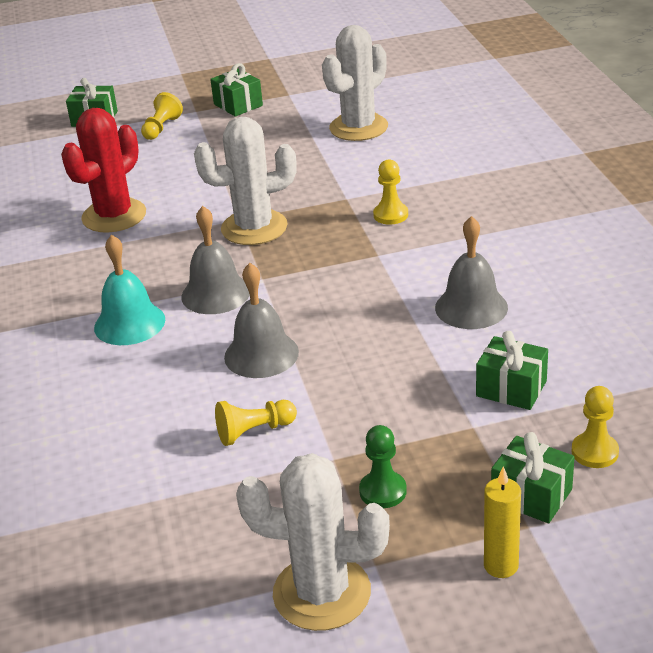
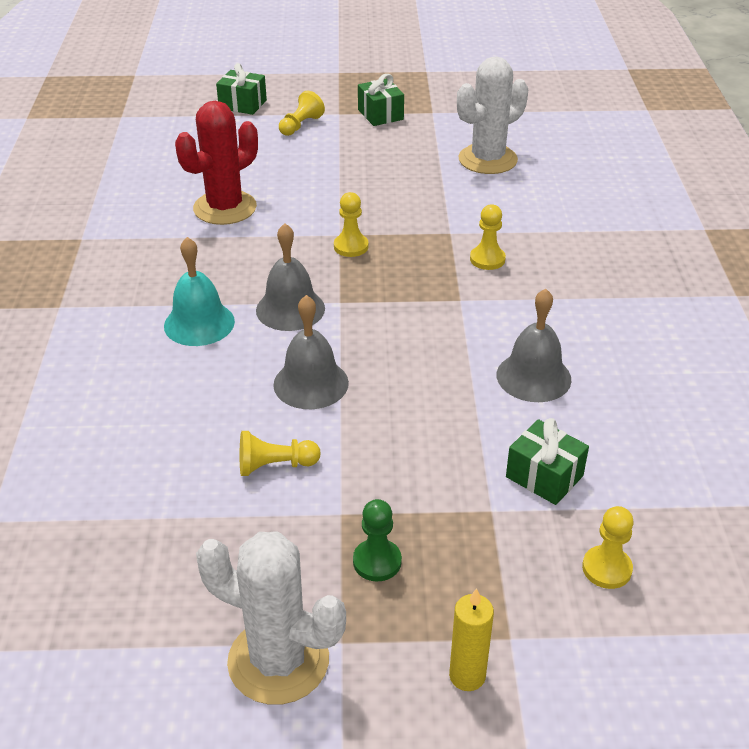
camera: 10 degrees right, 5 degrees up
(254, 228) = (351, 246): white cactus -> yellow pawn
(531, 495) = (525, 603): green gift -> none

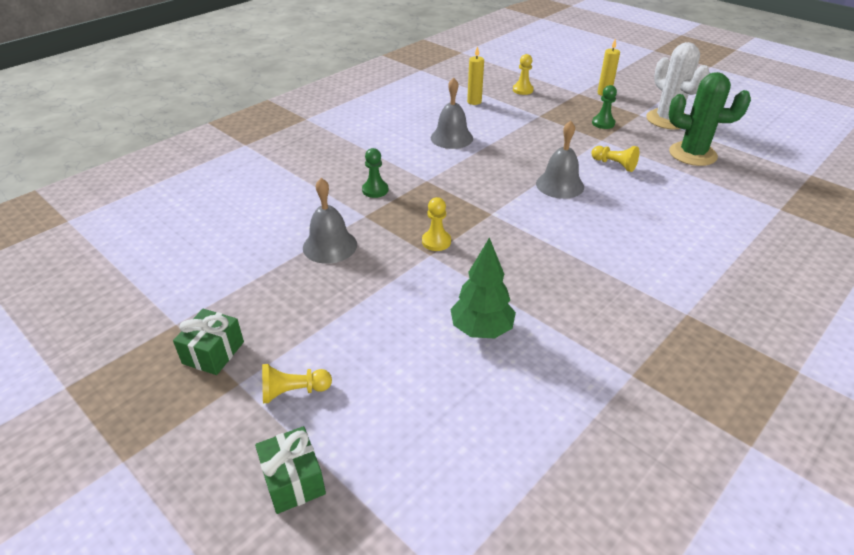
camera: 135 degrees left, 0 degrees up
(174, 573) = (692, 154): none -> green cactus
(199, 323) = (592, 246): turquoise bell -> none
(225, 208) = (481, 330): red cactus -> green tree
(290, 309) = (526, 225): grey bell -> grey bell (330, 246)
(487, 159) = (241, 250): white cactus -> none
(487, 259) = (375, 190): yellow pawn -> green pawn
(544, 476) = (504, 113): green gift -> none
(623, 474) = (474, 102): none -> yellow candle

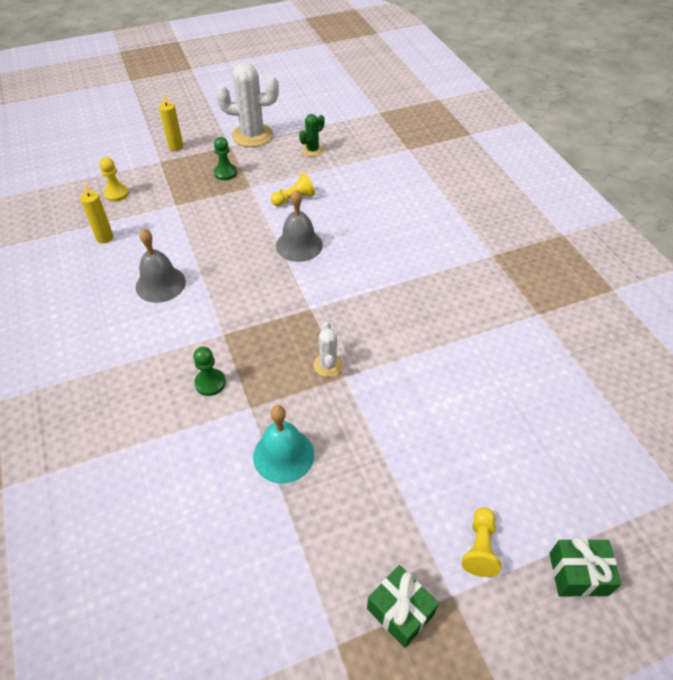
camera: 65 degrees left, 10 degrees up
(330, 246) = (283, 455): grey bell -> turquoise bell
(436, 241) = (328, 365): yellow pawn -> white cactus
(481, 330) = (459, 380): green tree -> none
(692, 154) = (312, 150): green cactus -> green cactus, size x0.52

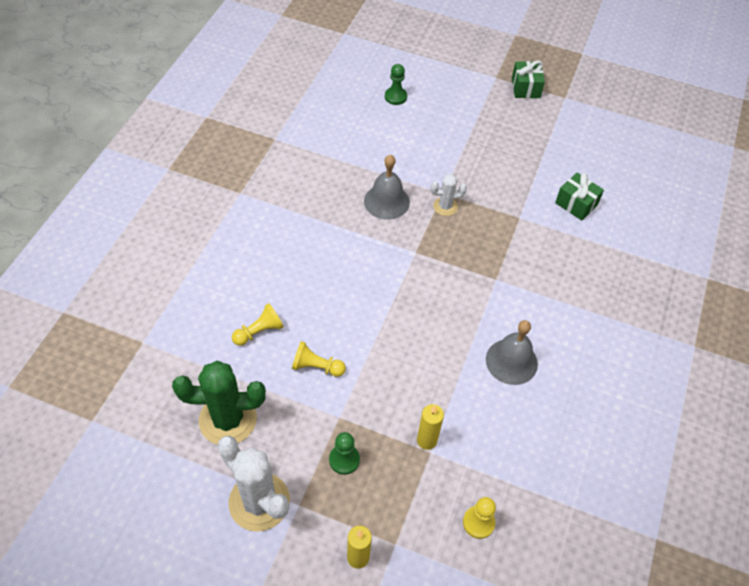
camera: 140 degrees left, 5 degrees up
(105, 238) = (528, 459): yellow candle -> yellow candle (426, 440)
(210, 383) = (533, 250): green pawn -> green pawn (395, 97)
(283, 455) = (522, 179): turquoise bell -> none
(299, 245) = (366, 312): grey bell -> grey bell (386, 201)
(312, 150) = (228, 419): green cactus -> green cactus, size x1.92
(328, 365) = (445, 206): white cactus -> white cactus turned 45 degrees clockwise
(480, 547) = (463, 81): yellow pawn -> yellow pawn (259, 331)
(578, 574) = (431, 47): green gift -> green gift (576, 204)

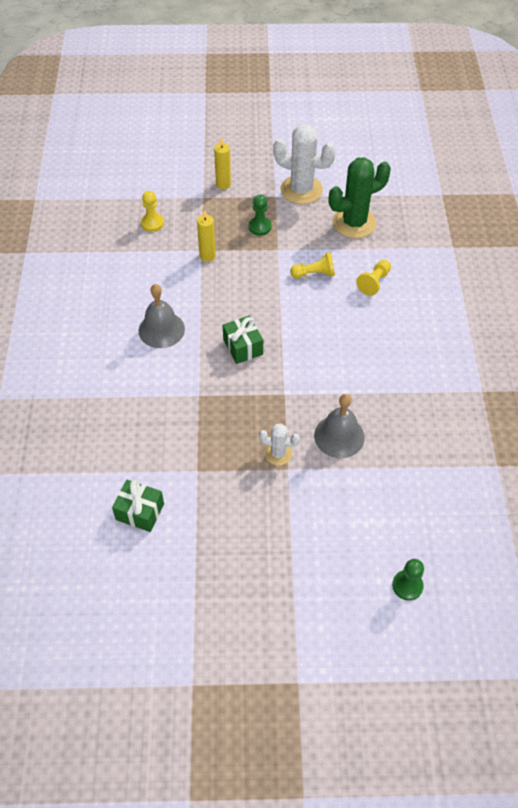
camera: 160 degrees right, 0 degrees up
(445, 206) = (278, 453): white cactus -> white cactus turned 45 degrees clockwise
(525, 88) = (251, 679): green gift -> green gift (243, 347)

